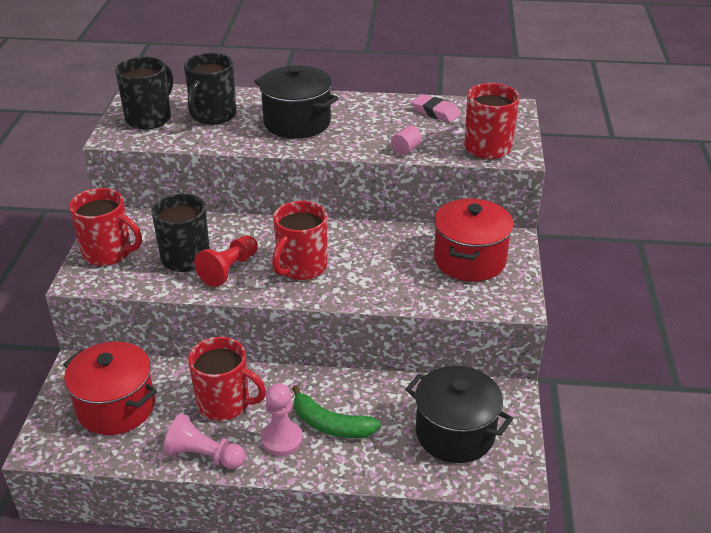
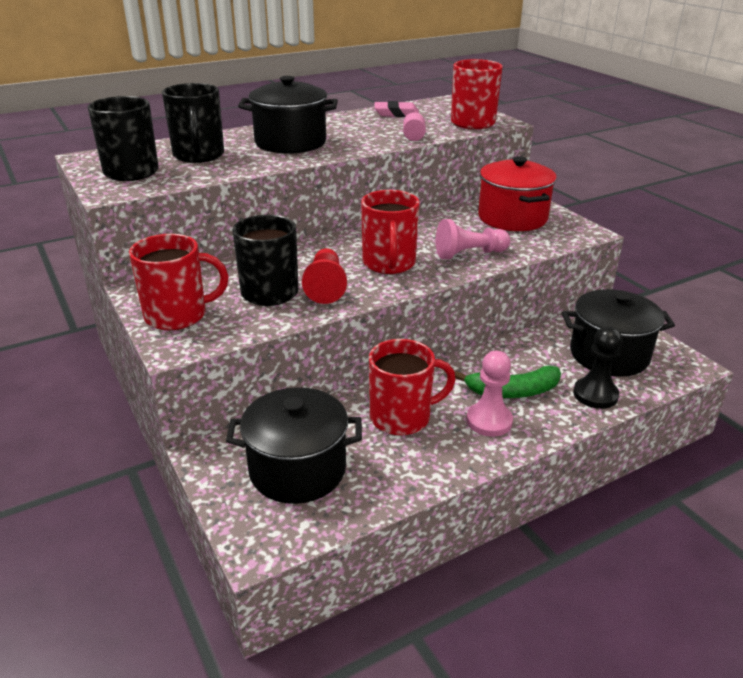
camera: 35 degrees left, 5 degrees down
(116, 407) = (297, 470): red pot -> black pot
(204, 455) = (439, 467): pink pawn -> pink pawn (469, 254)
(393, 462) = (595, 394): none -> black pawn

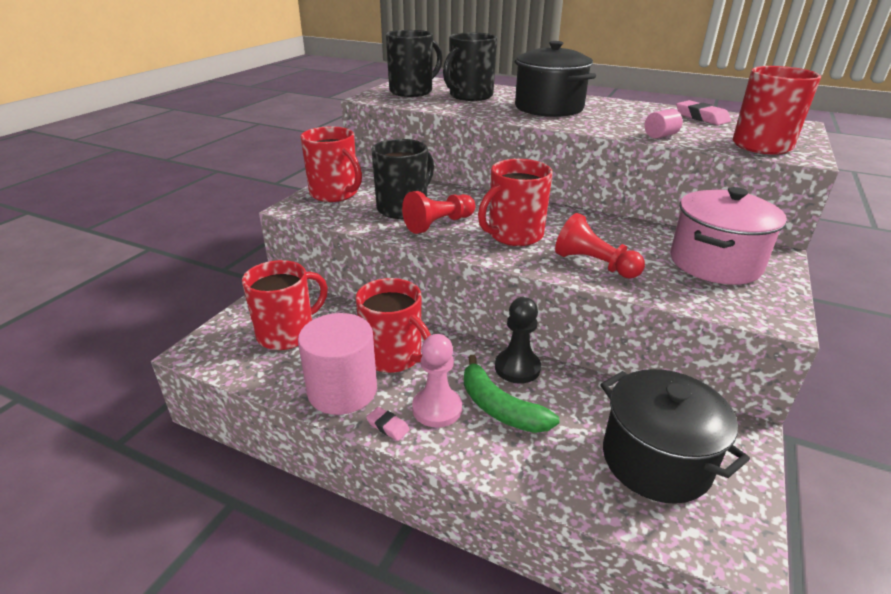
camera: 55 degrees right, 0 degrees up
(297, 470) = (287, 334): black pot -> red mug
(422, 463) = (342, 390): none -> pink cylinder
(469, 254) = (594, 264): pink pawn -> red pawn
(489, 454) = (388, 426): none -> pink eraser
(512, 218) = (715, 263): red pot -> pink pot
(595, 394) = (563, 473): black pawn -> black pawn (517, 368)

